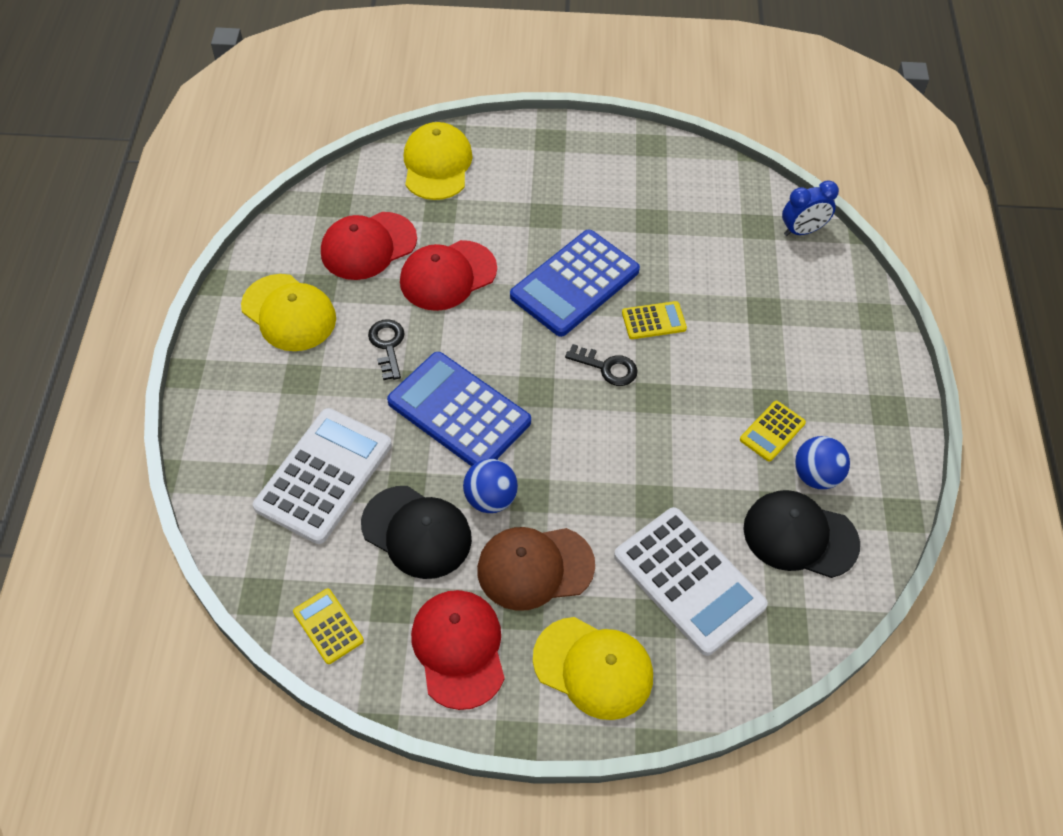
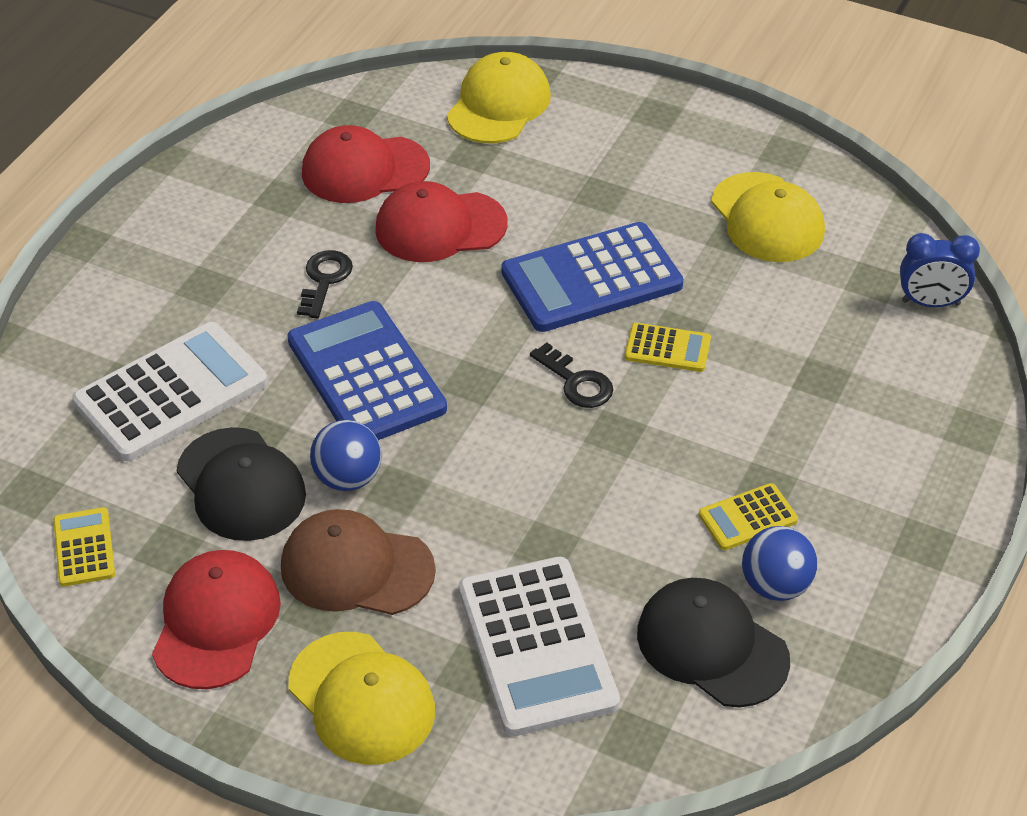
camera: 25 degrees right, 10 degrees down
(289, 313) = (232, 214): yellow cap -> yellow cap (767, 218)

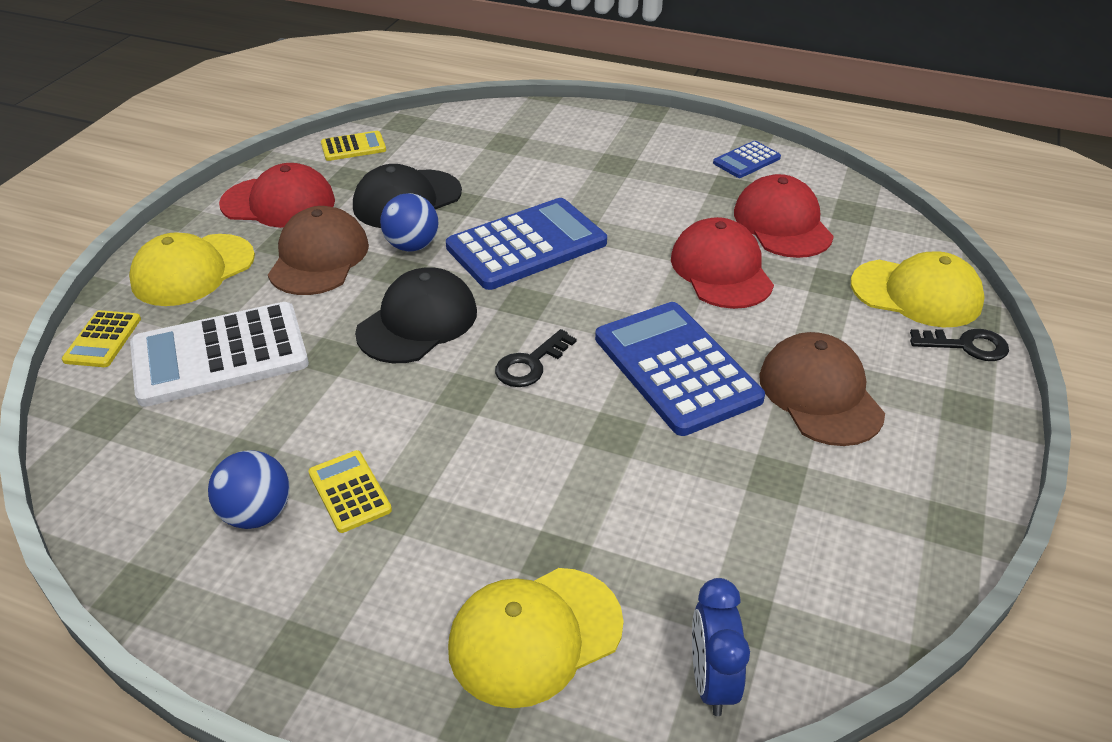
camera: 85 degrees right, 5 degrees down
(171, 393) = (498, 162): white calculator -> none
(229, 175) = (746, 160): none -> blue calculator
(324, 280) = (634, 216): black key -> black key (966, 345)
(634, 193) = (820, 394): none -> brown cap
(667, 348) = (585, 426): yellow calculator -> yellow calculator (102, 339)
(712, 646) = (193, 466): black cap -> black cap (418, 322)
(767, 218) = (820, 508): yellow cap -> yellow cap (535, 635)

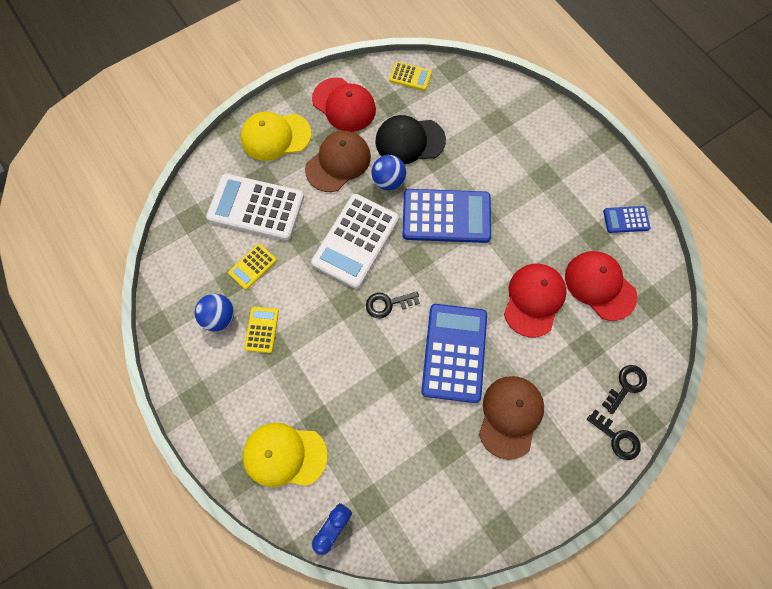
camera: 35 degrees right, 30 degrees up
(102, 339) = (213, 164): yellow calculator -> yellow calculator (252, 266)
(418, 322) = (355, 241): black cap -> white calculator
(782, 223) = (599, 285): red cap -> red cap turned 60 degrees counterclockwise
(916, 293) = (626, 386): yellow cap -> black key

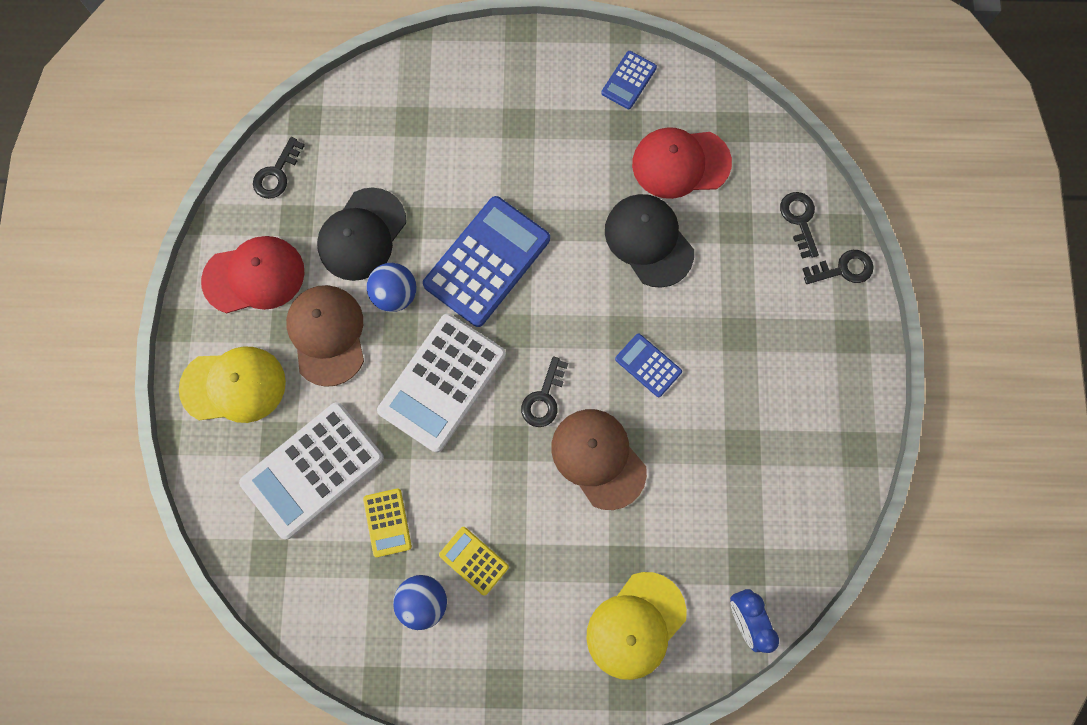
camera: 55 degrees left, 5 degrees up
(275, 136) = (234, 385): yellow cap -> yellow cap turned 120 degrees counterclockwise
(355, 241) = (442, 382): white calculator -> white calculator turned 60 degrees clockwise
(410, 76) = (277, 174): yellow calculator -> black key
(454, 352) = (648, 365): blue calculator -> blue calculator, size x0.48
(510, 416) = (753, 357): brown cap -> brown cap (598, 458)
(534, 300) = (648, 241): red cap -> black cap

